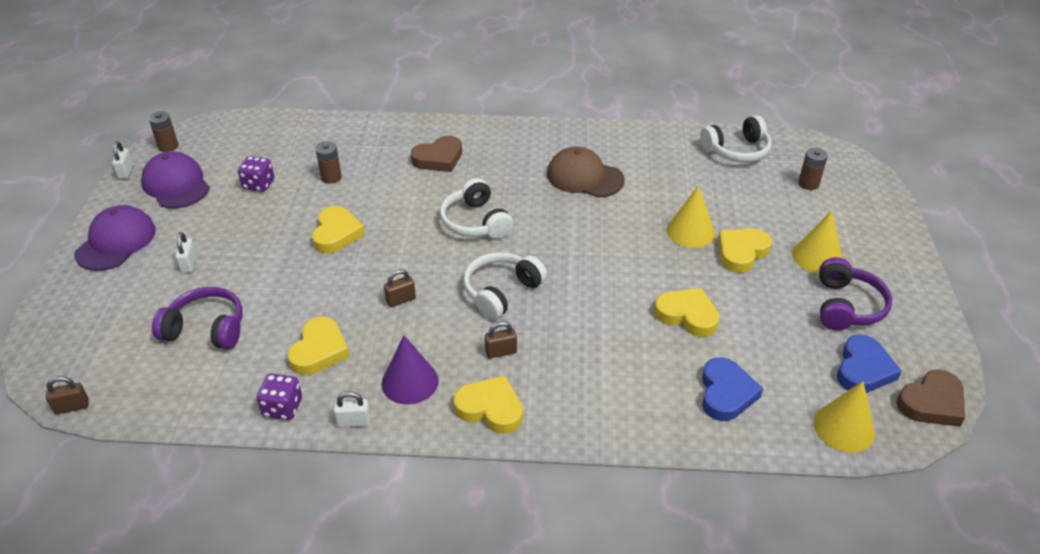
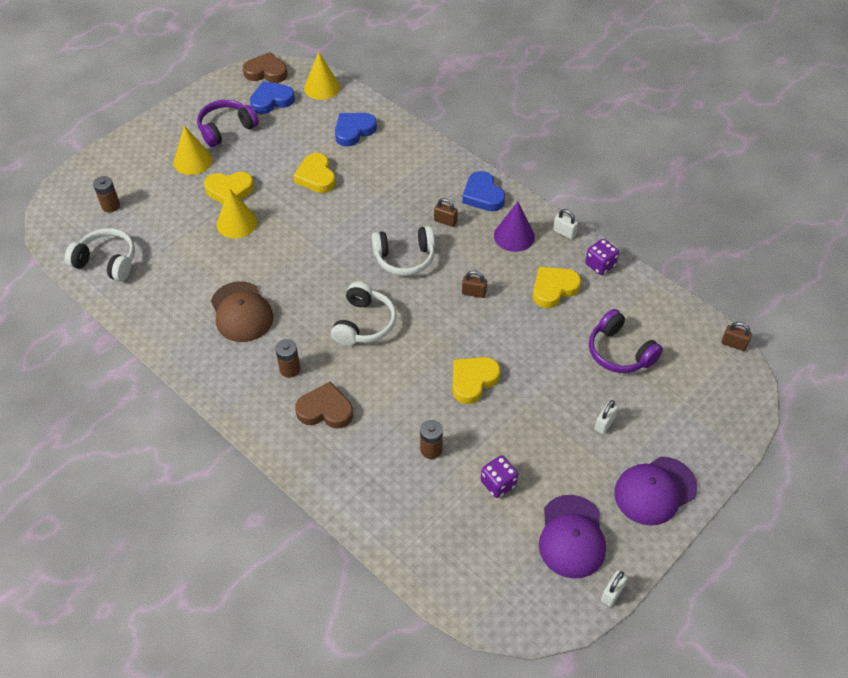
camera: 140 degrees left, 10 degrees up
(168, 146) = (553, 609): brown battery -> brown battery (290, 369)
(490, 408) = (482, 195): yellow heart -> blue heart

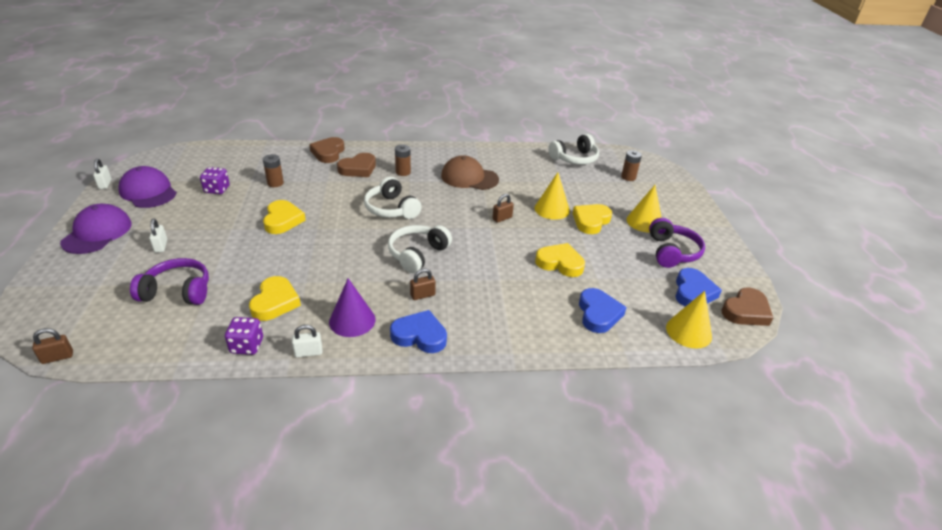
camera: 130 degrees right, 15 degrees down
(323, 468) = (328, 153): none -> brown heart
(473, 293) = (339, 263): brown padlock -> brown padlock (502, 218)

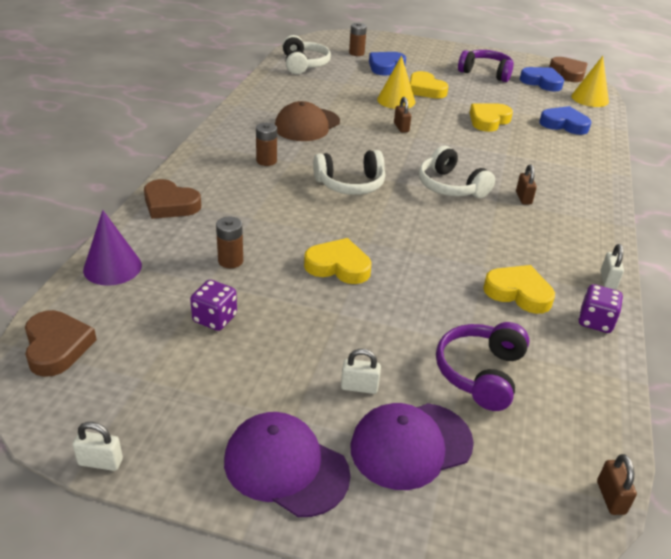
camera: 70 degrees left, 0 degrees up
(148, 192) = (171, 400): purple cap -> purple cap (411, 445)
(352, 320) = (558, 245): purple cone -> purple cone (112, 267)
(358, 169) = (235, 189): brown heart -> brown heart (57, 347)
(420, 335) = (586, 212): blue heart -> blue heart (385, 67)
(644, 222) = (436, 69): yellow cone -> none

